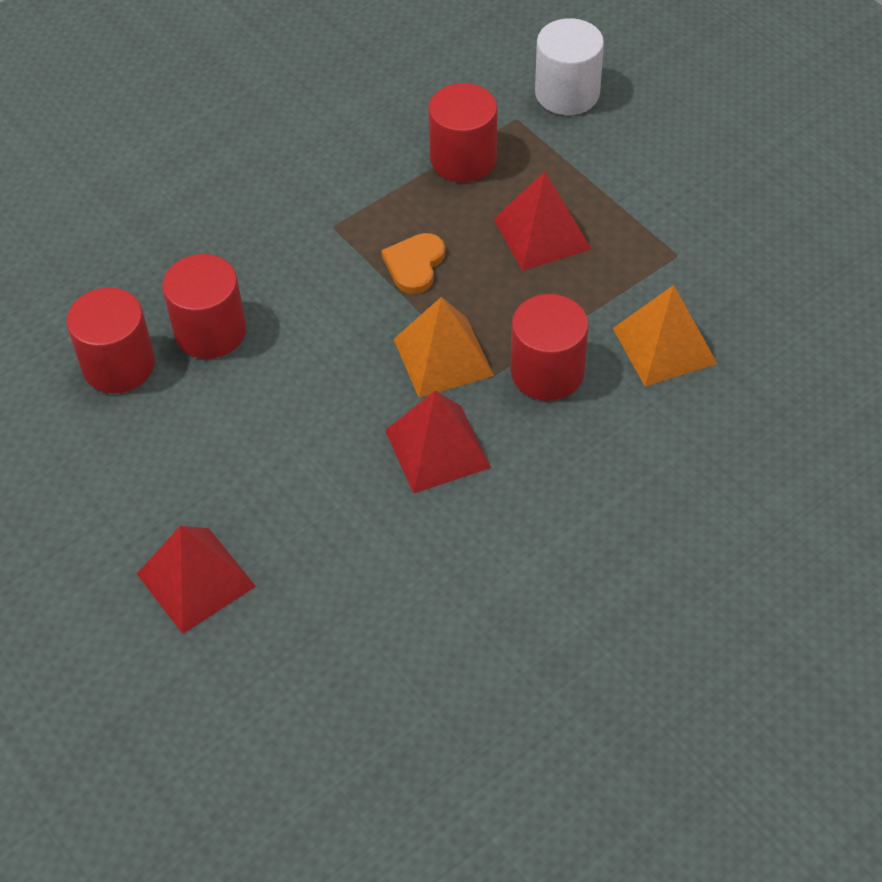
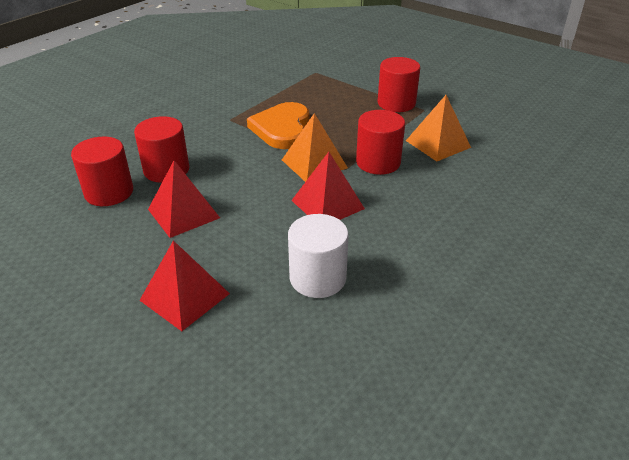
camera: 15 degrees left, 15 degrees down
(414, 265) = (282, 129): orange heart -> orange heart, size x1.73
(463, 159) = (293, 88): red cylinder -> red cylinder (396, 103)
(542, 233) = (348, 109): red pyramid -> red pyramid (183, 213)
(567, 93) = (337, 61): white cylinder -> white cylinder (317, 278)

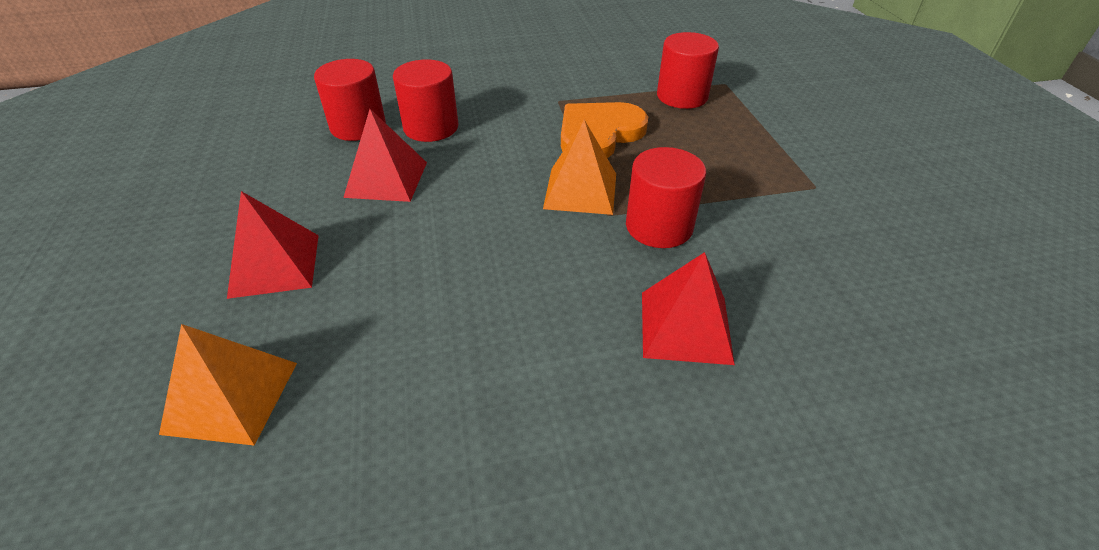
camera: 40 degrees right, 5 degrees up
(317, 278) = (407, 326): white cylinder -> none
(327, 204) = (531, 246): red pyramid -> red pyramid (685, 327)
(396, 103) = (784, 162): red cylinder -> red cylinder (682, 96)
(438, 144) = (775, 242): orange pyramid -> orange pyramid (231, 397)

